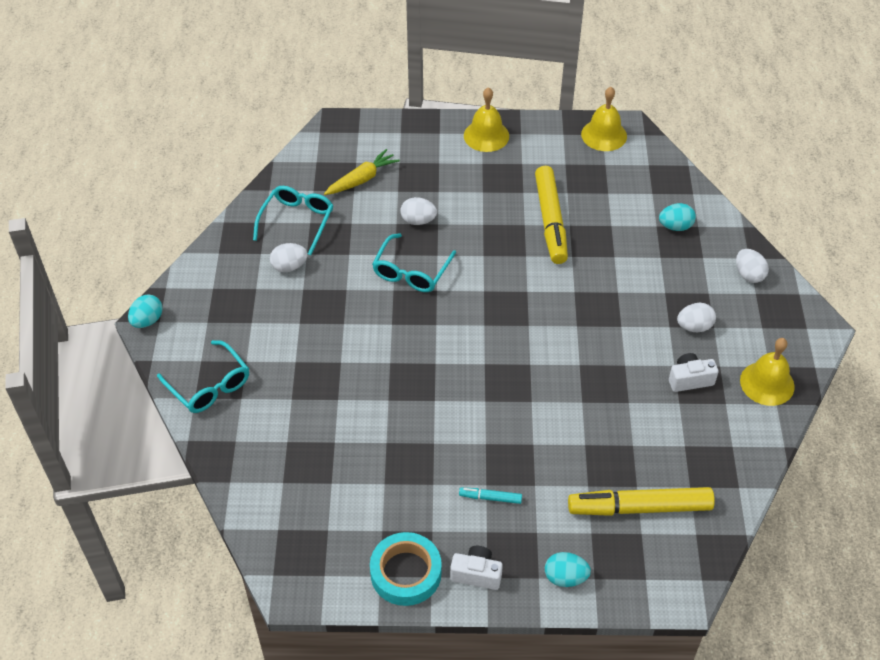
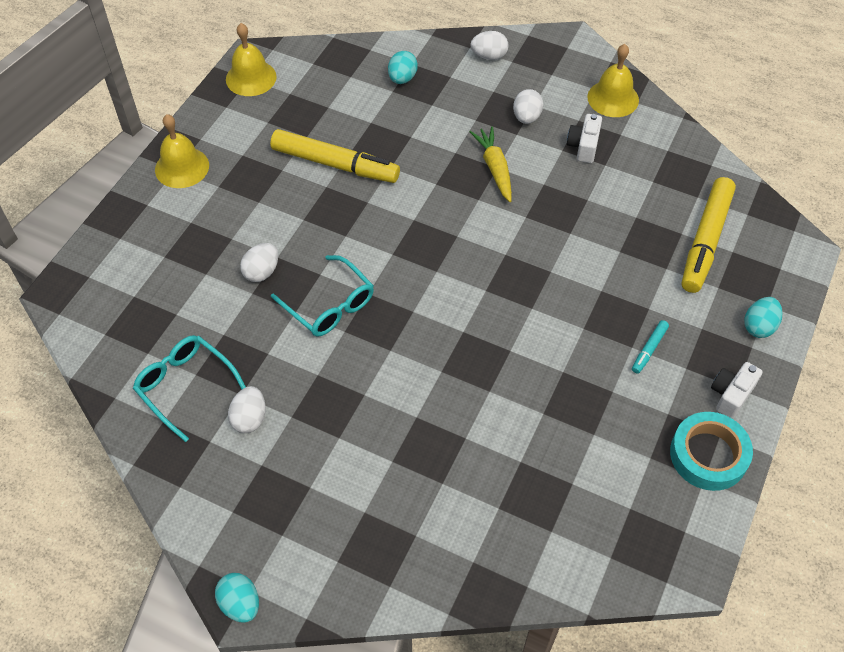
camera: 65 degrees left, 5 degrees up
(209, 385) = (380, 564): turquoise glasses -> none
(362, 179) = (165, 300): yellow carrot -> yellow carrot (494, 168)

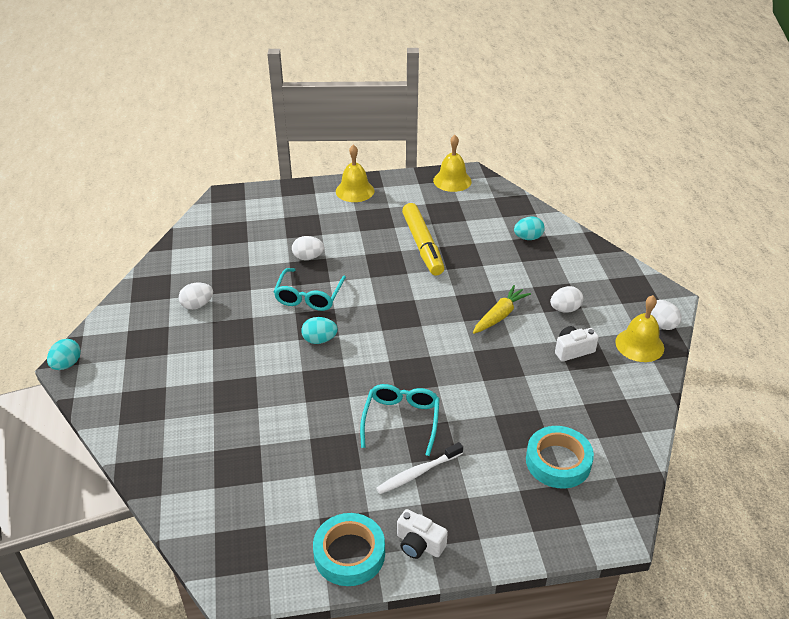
camera: 55 degrees right, 15 degrees down
(185, 386) = (200, 270): turquoise glasses -> turquoise glasses (401, 420)
(489, 56) = (598, 265): white egg -> white egg (661, 324)
(649, 349) = (418, 473): turquoise marker -> white toothbrush
(705, 241) = (558, 461): yellow marker -> turquoise tape
(731, 395) = (419, 544): white camera -> white camera turned 150 degrees counterclockwise
(759, 326) = (505, 534): turquoise egg -> turquoise egg (319, 340)

